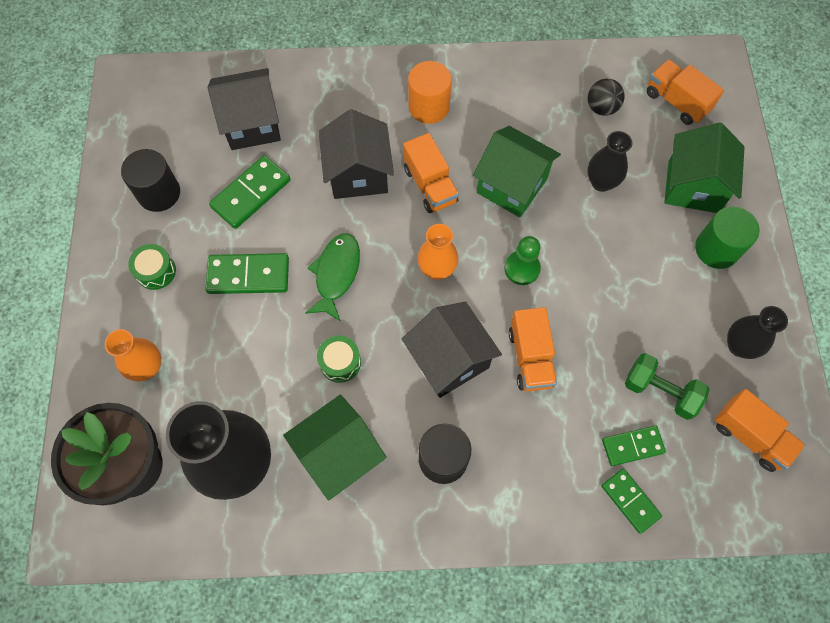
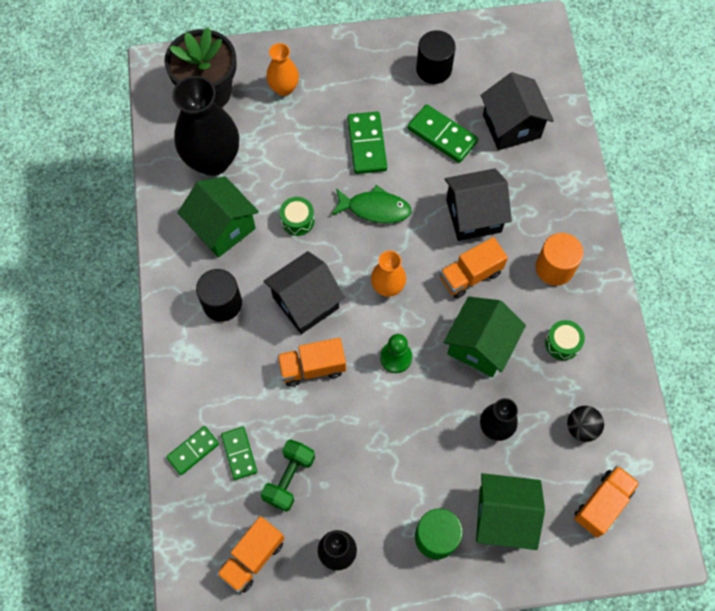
camera: 85 degrees right, 0 degrees up
(156, 271) = (363, 79): green drum -> green drum (562, 343)

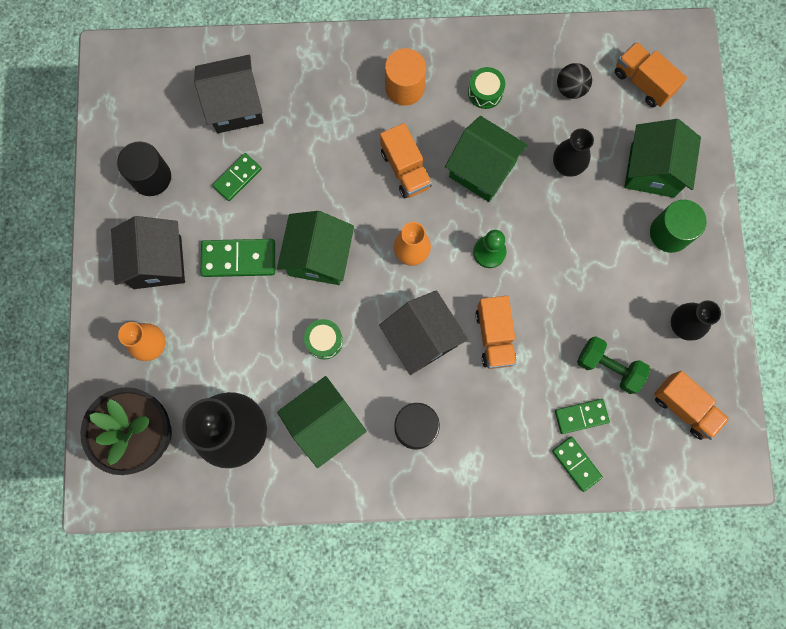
camera: 85 degrees left, 10 degrees up
(375, 208) = (319, 257): green fish -> green house
(442, 135) = (237, 178): green domino -> green domino, size x0.66
(473, 215) = (338, 158): black house -> black house (157, 262)

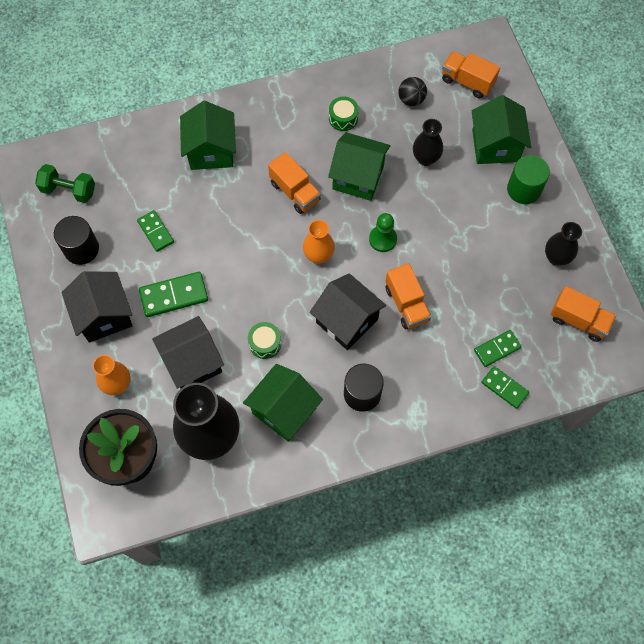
camera: 15 degrees left, 10 degrees down
(235, 106) = (139, 176): black house -> black house (192, 362)
(237, 178) = (155, 232): green domino -> green domino turned 60 degrees counterclockwise
(319, 257) = (242, 278): green house -> green house (211, 151)
(404, 87) = (276, 130): orange cylinder -> none
(608, 367) = (507, 305): green dumbbell -> green dumbbell (69, 190)

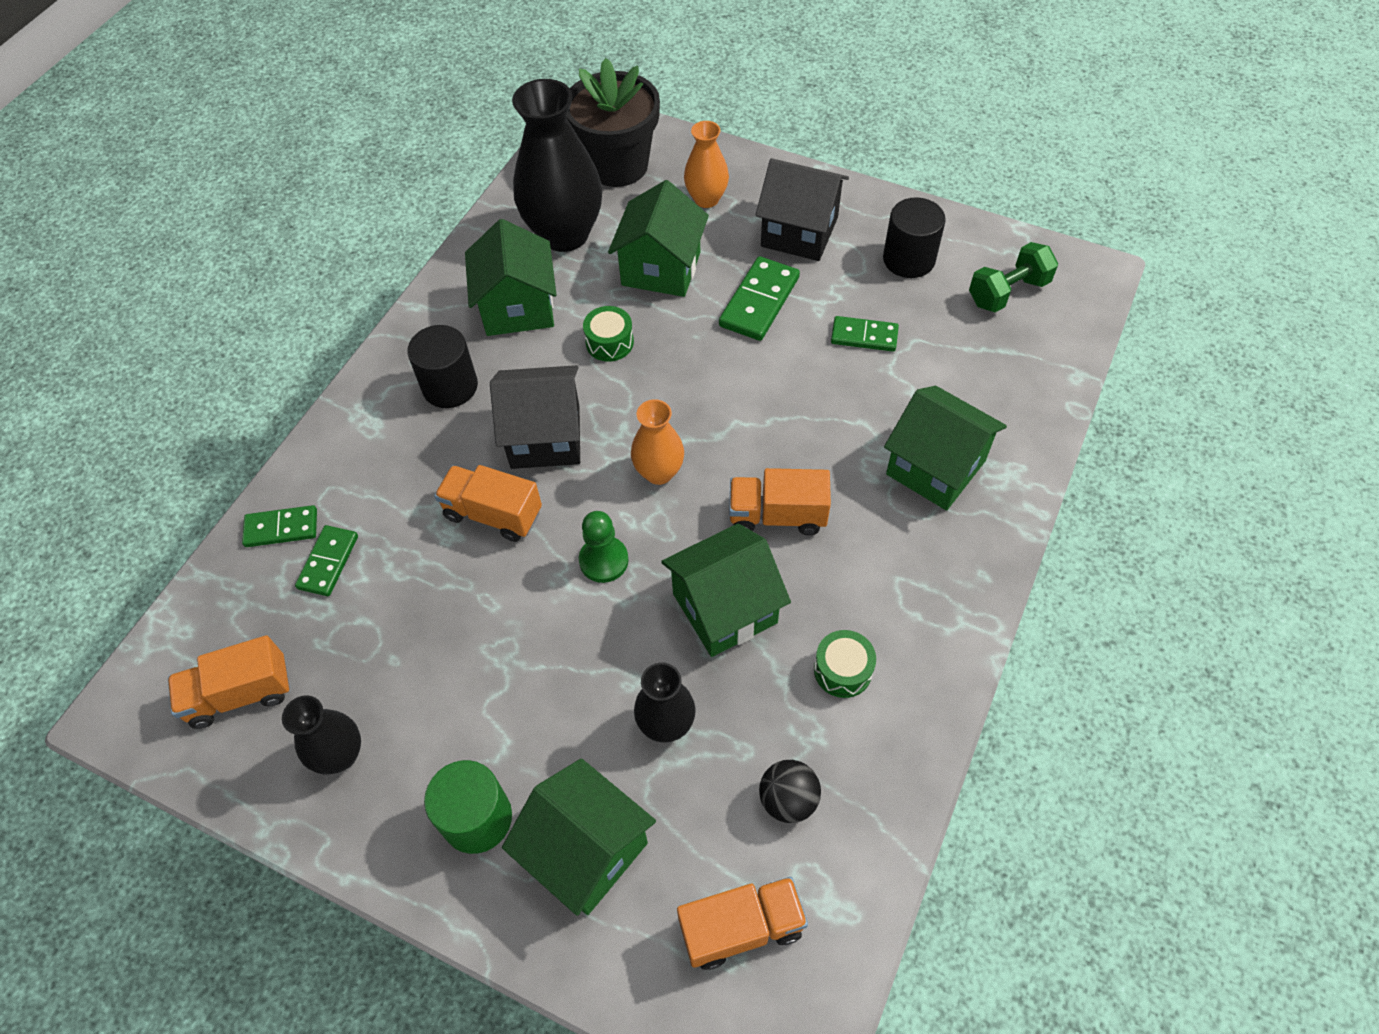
camera: 135 degrees right, 10 degrees down
(192, 362) = (661, 269): black house -> green house

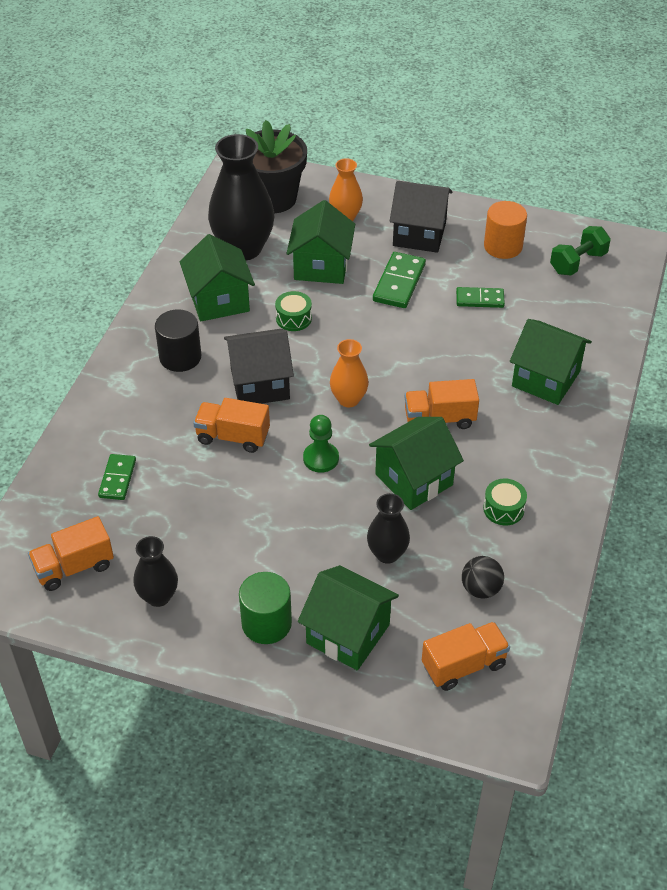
camera: 10 degrees left, 10 degrees down
(281, 528) = (76, 460): green domino -> none
(908, 259) = (503, 246): black cylinder -> orange cylinder

